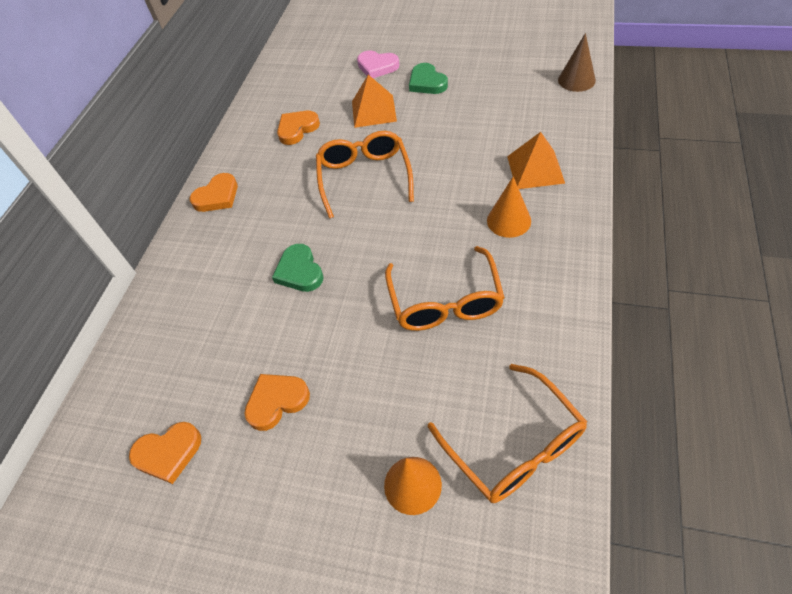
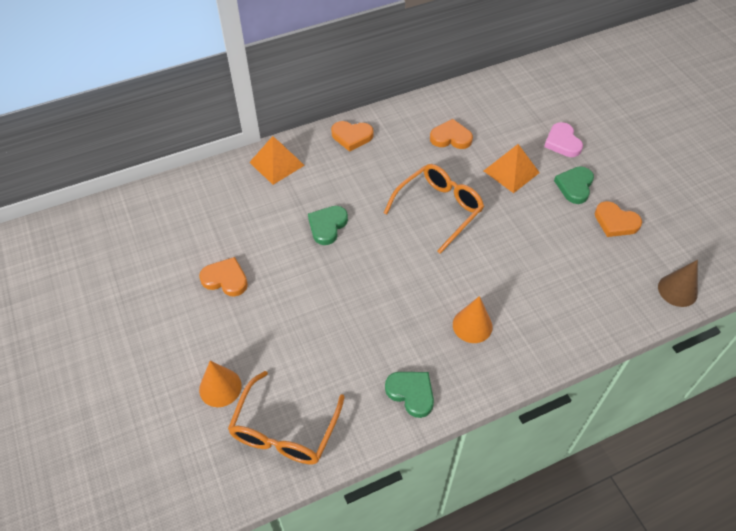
camera: 45 degrees right, 0 degrees up
(168, 453) = (158, 248): orange heart -> orange heart (615, 222)
(445, 301) = (367, 326): orange glasses -> none
(535, 169) = (541, 315): orange pyramid -> orange pyramid (277, 164)
(548, 306) = (411, 393): none -> green heart

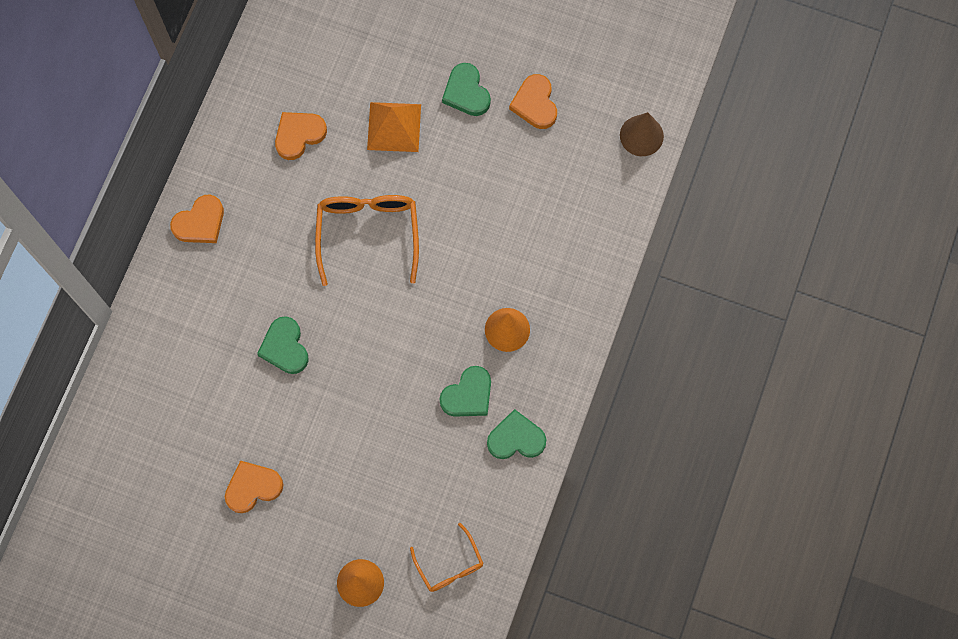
camera: 45 degrees left, 20 degrees up
(277, 164) = (160, 323): orange pyramid -> none
(284, 430) = (450, 565): orange glasses -> orange glasses, size x0.59
(407, 341) = (468, 395): none -> green heart
(562, 142) = (410, 45): pink heart -> none
(615, 222) = (535, 104): orange heart -> orange heart turned 90 degrees clockwise

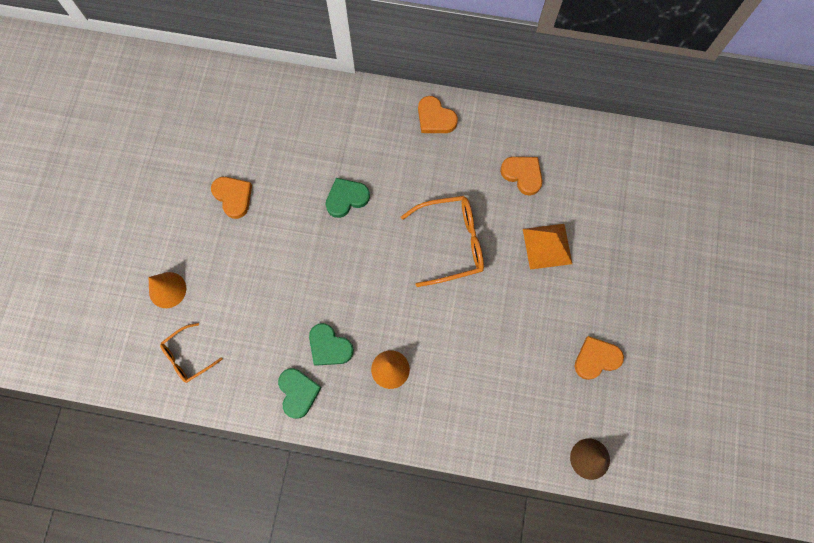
camera: 80 degrees right, 0 degrees up
(466, 92) = (592, 299): green heart -> none

